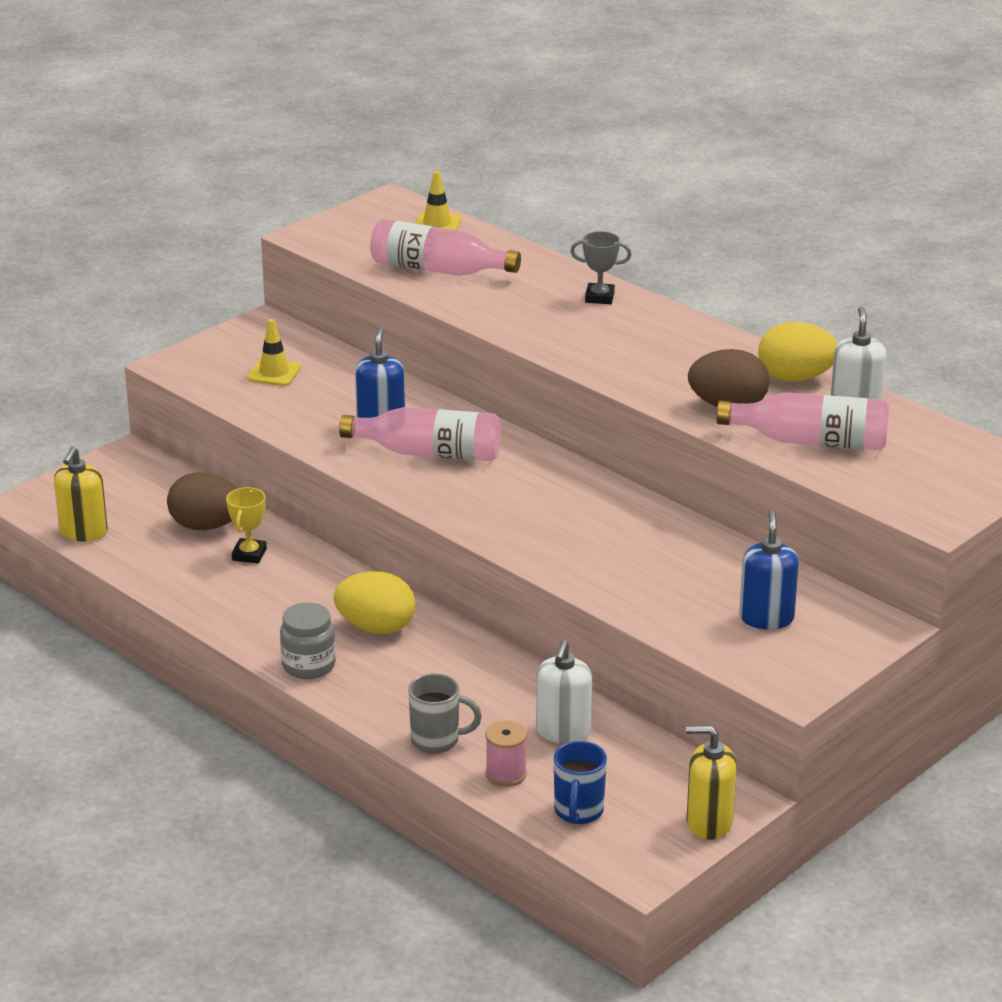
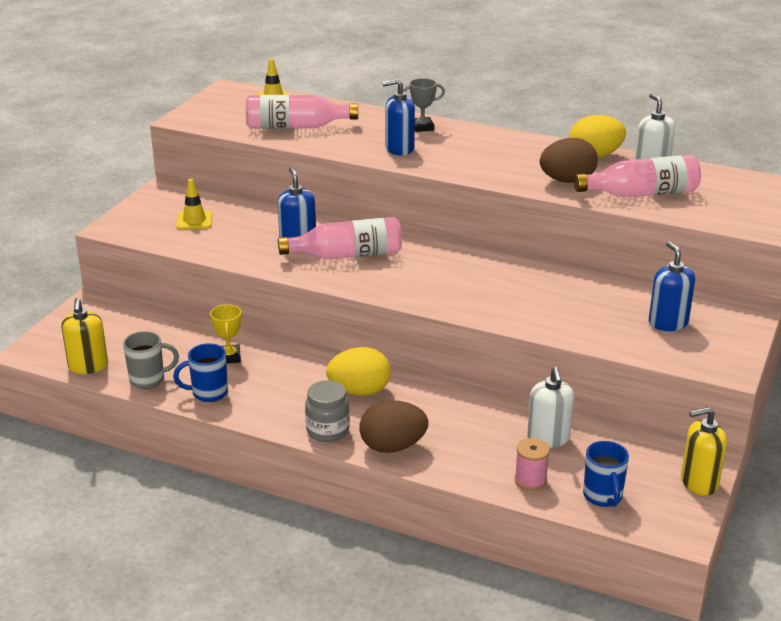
camera: 20 degrees left, 0 degrees up
(200, 592) = (208, 393): none -> blue mug
(206, 526) = (183, 343): brown egg -> brown egg (392, 446)
(437, 740) = (462, 466): grey mug -> grey mug (149, 380)
(546, 323) = (399, 149): none -> blue soap dispenser

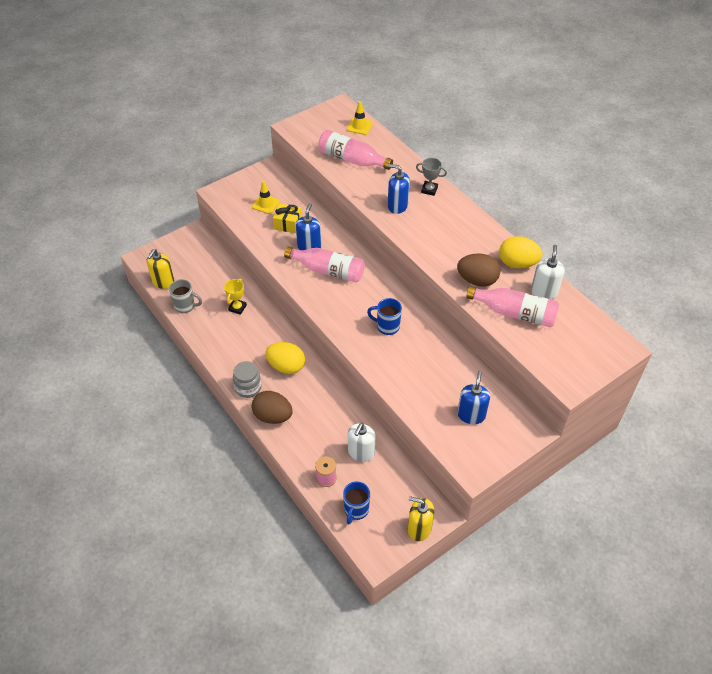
camera: 30 degrees right, 20 degrees up
(208, 393) = (208, 330): blue mug -> blue mug (387, 326)
(245, 230) = (288, 224): none -> yellow gift

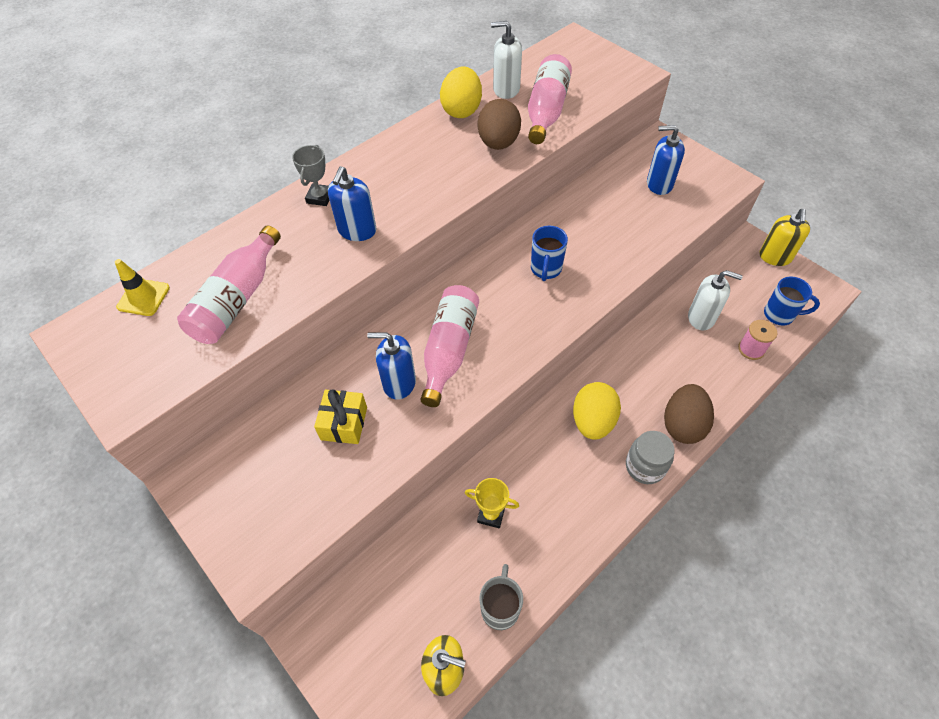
camera: 95 degrees left, 5 degrees up
(266, 204) = (291, 469): yellow traffic cone -> none

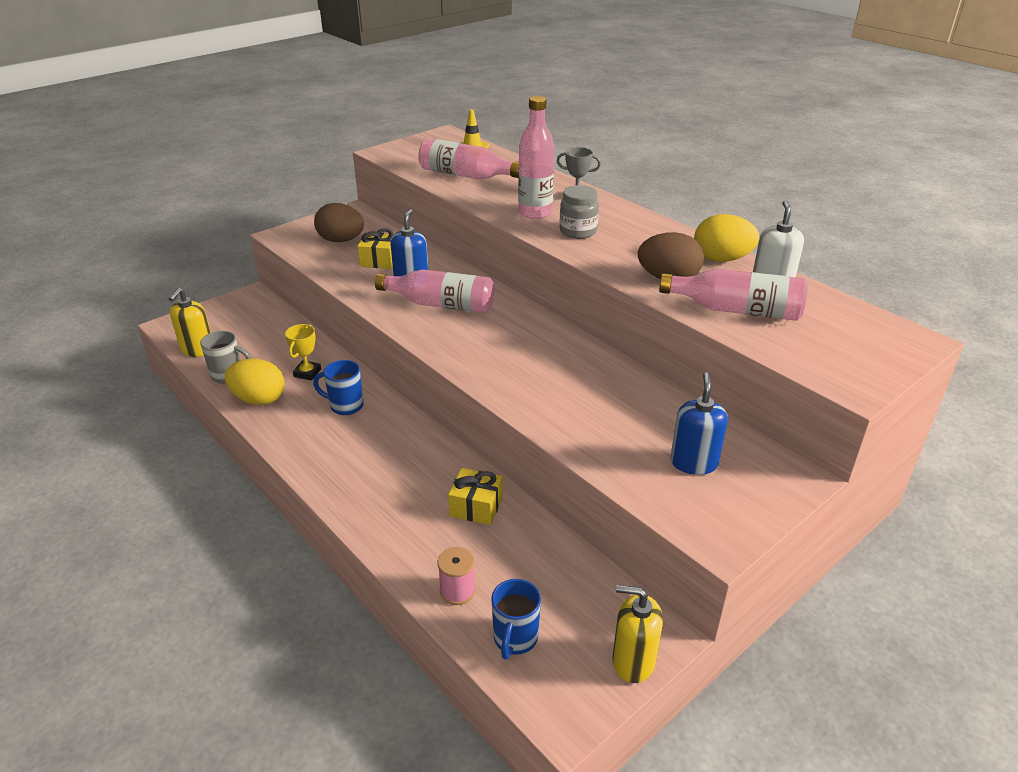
camera: 90 degrees right, 20 degrees down
(357, 230) = (535, 213): blue soap dispenser -> pink bottle
(545, 269) = (537, 361): blue mug -> blue mug (345, 406)
(593, 421) = (383, 439): yellow egg -> yellow egg (259, 399)
(645, 466) = (322, 470): grey jar -> grey jar (578, 231)
(664, 343) = (476, 507): none -> yellow gift
(682, 424) = (362, 506): brown egg -> brown egg (341, 240)
(701, 318) = (513, 548): white soap dispenser -> none

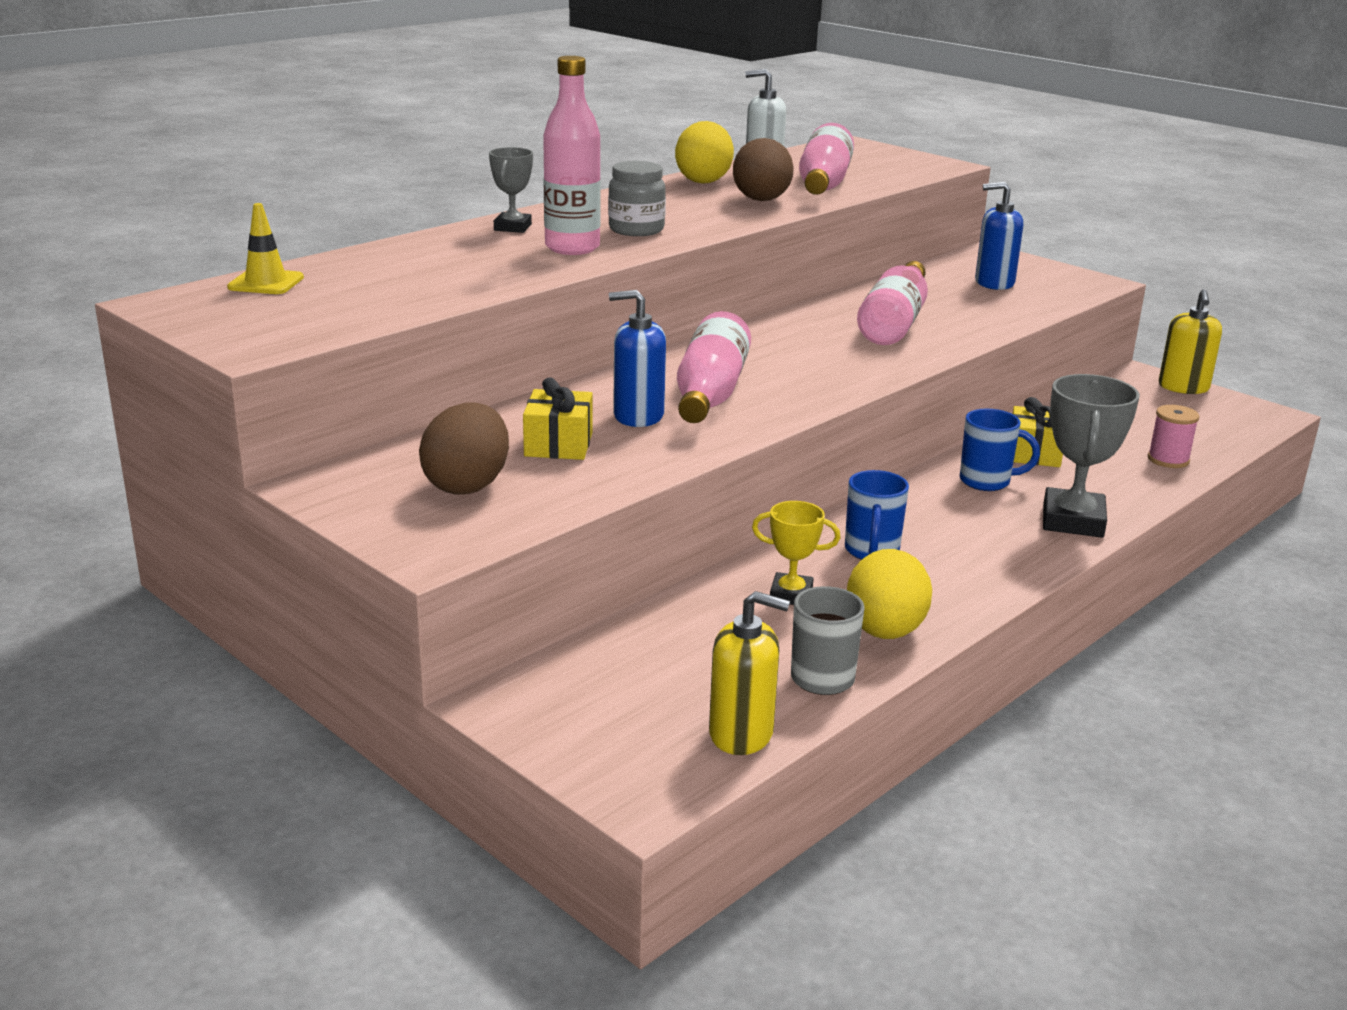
camera: 95 degrees left, 10 degrees down
(362, 502) = (1072, 521): none -> grey trophy
(465, 175) = (407, 286): pink bottle -> pink bottle (894, 322)
(515, 639) = (1204, 433): blue mug -> blue mug (987, 482)

